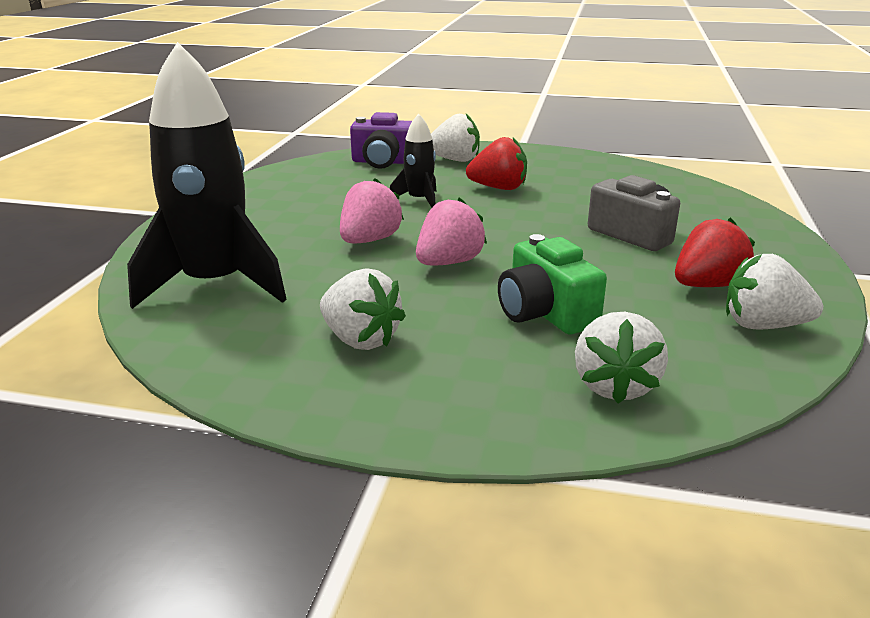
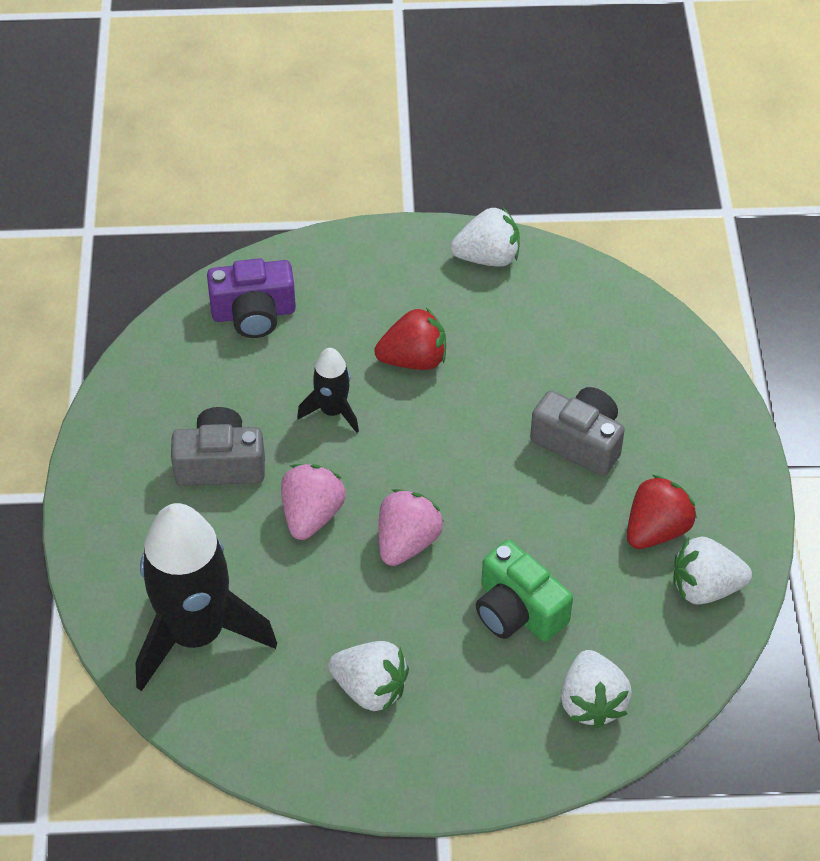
camera: 15 degrees left, 25 degrees up
(310, 211) = (220, 463): none -> grey camera
(455, 160) = (340, 289): white strawberry -> white strawberry (488, 257)

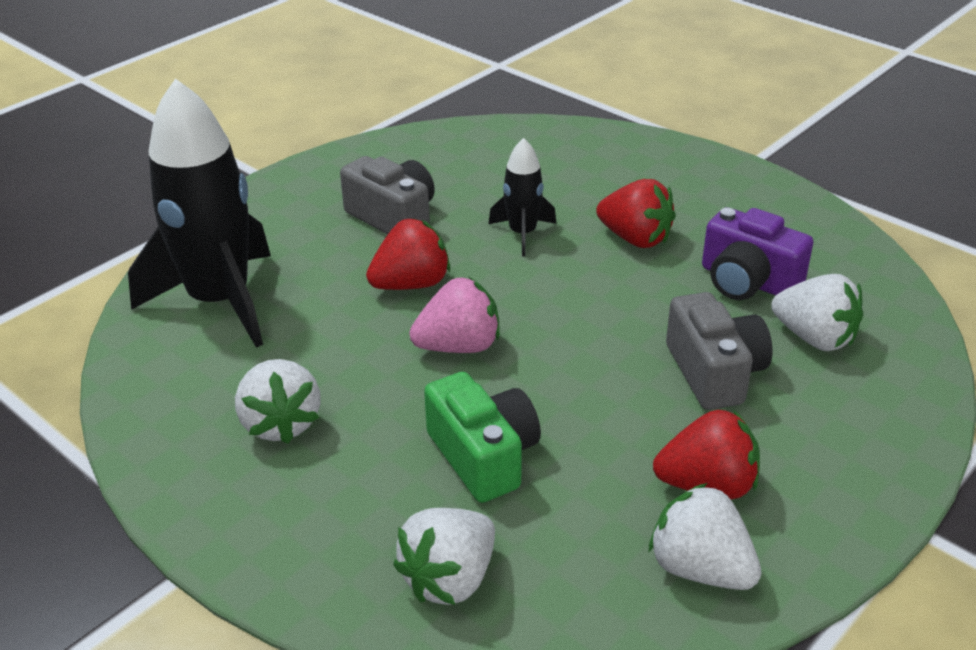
camera: 45 degrees right, 15 degrees down
(254, 313) = (546, 152): purple camera -> purple camera (747, 281)
(312, 515) = (411, 284): pink strawberry -> red strawberry
(488, 257) = (791, 211): white strawberry -> white strawberry (814, 338)
(518, 610) = (483, 456): green camera -> green camera turned 150 degrees clockwise

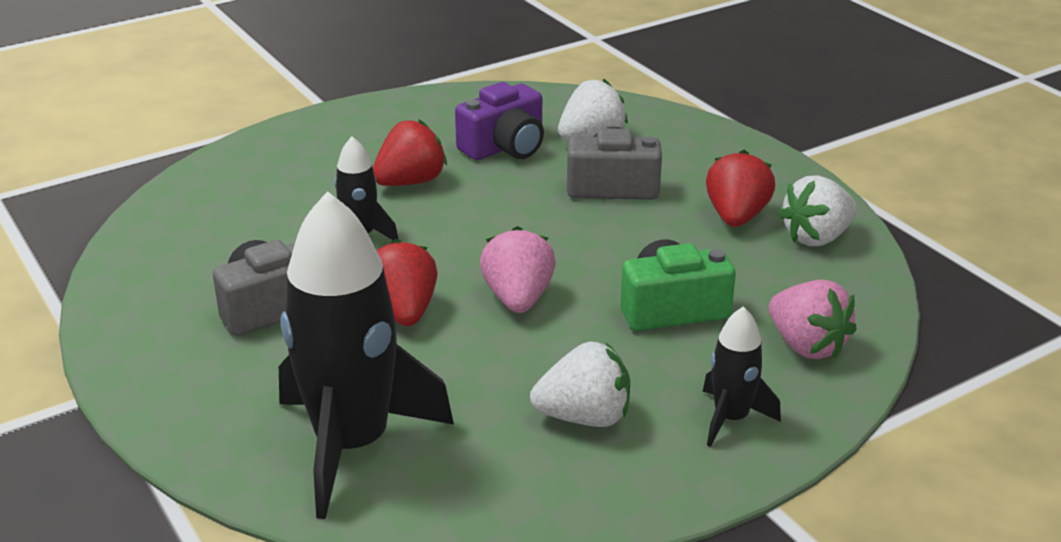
camera: 75 degrees left, 5 degrees down
(299, 528) = (731, 418): none -> black rocket
(449, 579) = (806, 346): white strawberry -> pink strawberry

